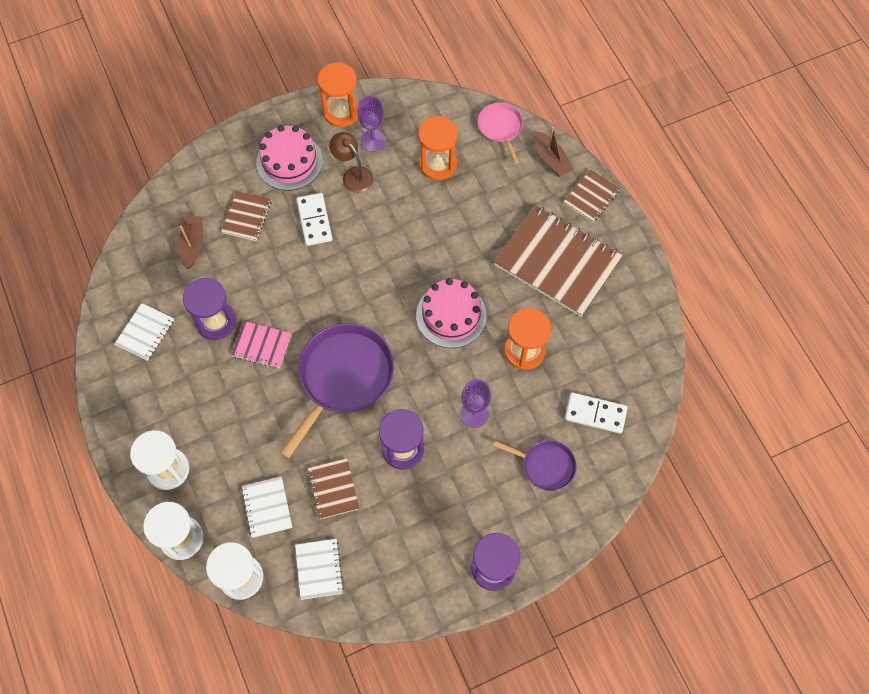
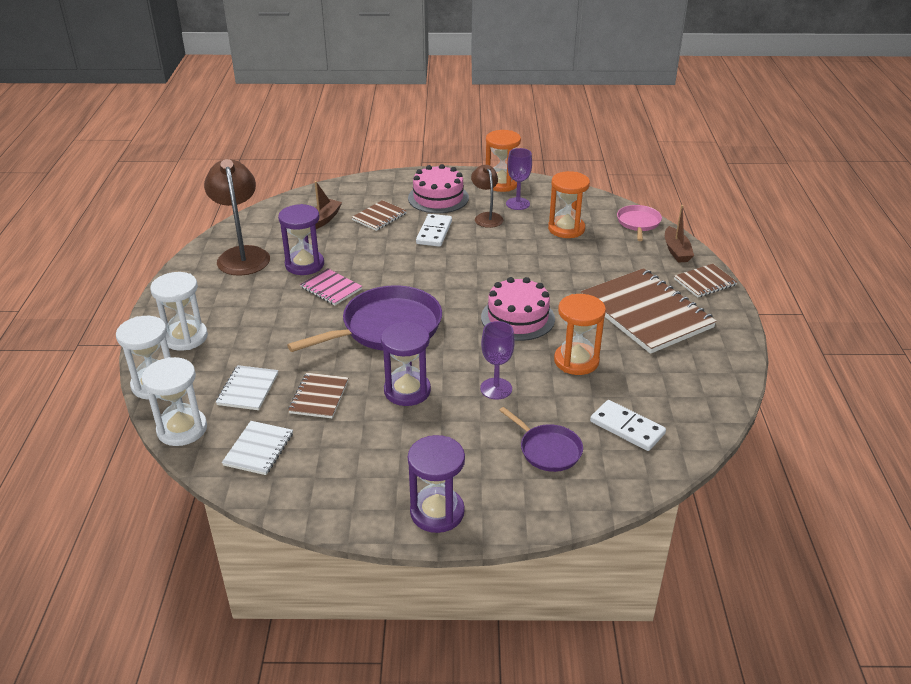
camera: 25 degrees right, 30 degrees down
(145, 332) = (242, 255): white notebook -> brown lamp

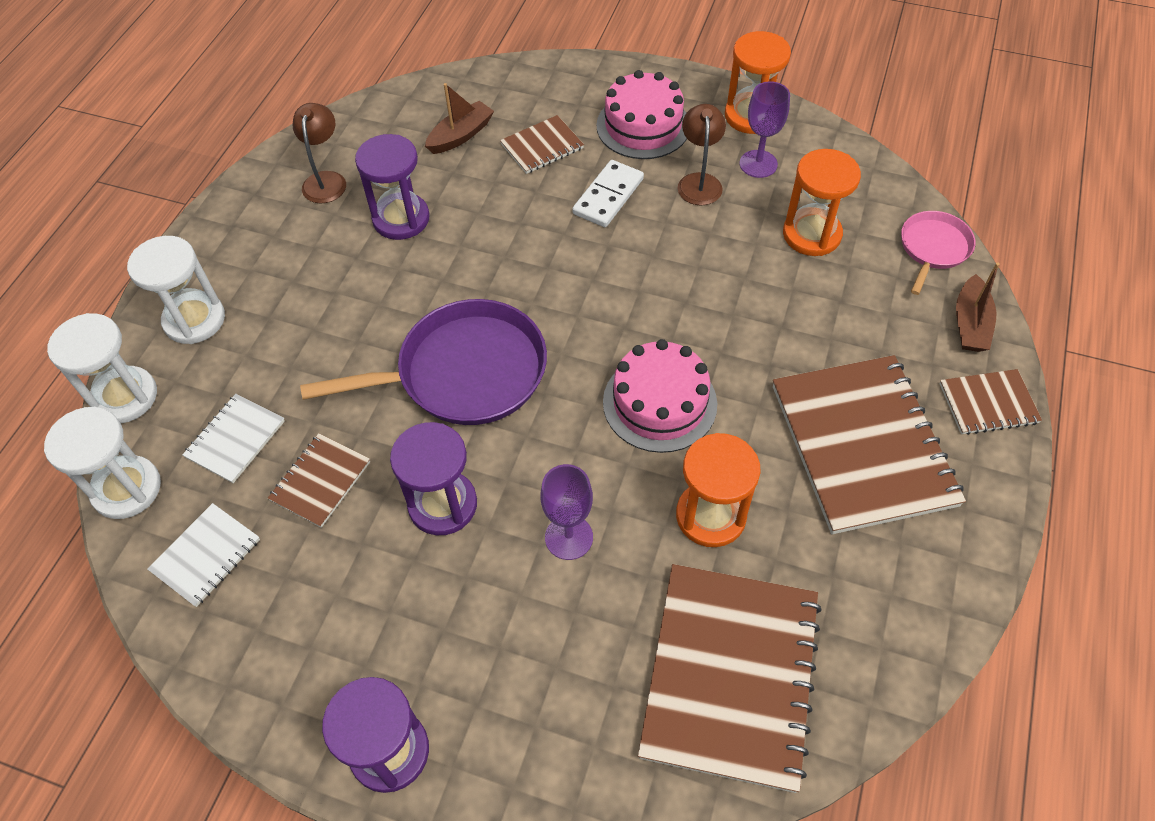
camera: 20 degrees right, 20 degrees up
(242, 255) = (326, 180): brown lamp -> brown lamp, size x0.59
(331, 288) = (418, 274): pink notebook -> none
(548, 450) = (593, 682): purple pan -> none
(627, 428) = (730, 675): white domino -> brown notebook

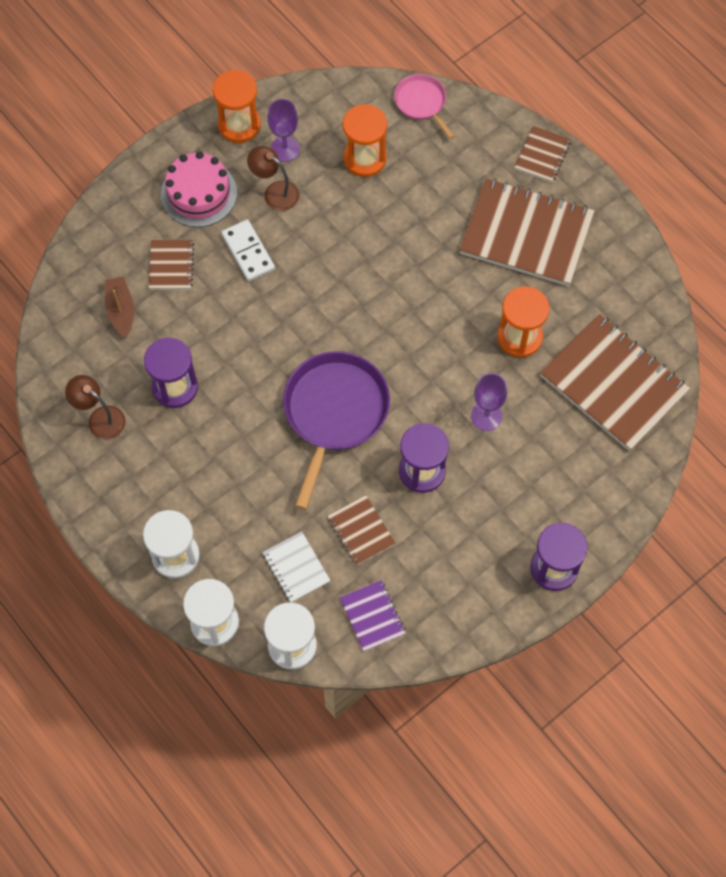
camera: 60 degrees left, 10 degrees up
(206, 555) = (372, 616): white notebook -> purple notebook
(659, 403) = (430, 318): pink cake -> none
(970, 324) = (486, 124): brown boat -> none

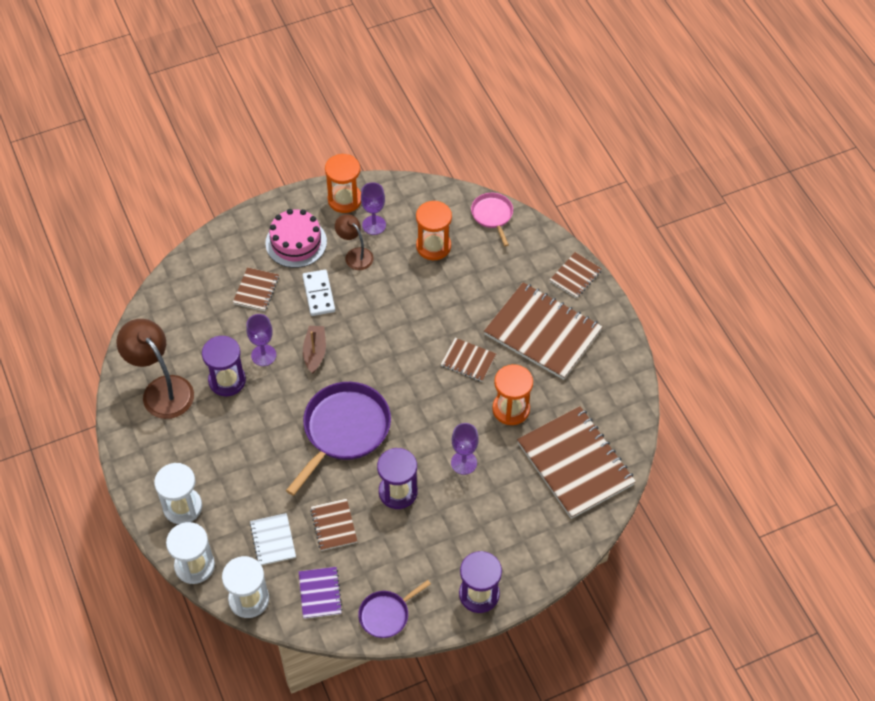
camera: 15 degrees right, 10 degrees down
(100, 418) = (162, 389): brown lamp -> brown lamp, size x1.71
(121, 310) = (206, 314): brown boat -> brown boat (315, 352)
(208, 345) = (263, 355): none -> purple goblet
(451, 290) = (468, 361): none -> brown notebook
(456, 621) = (386, 615): none -> purple pan

